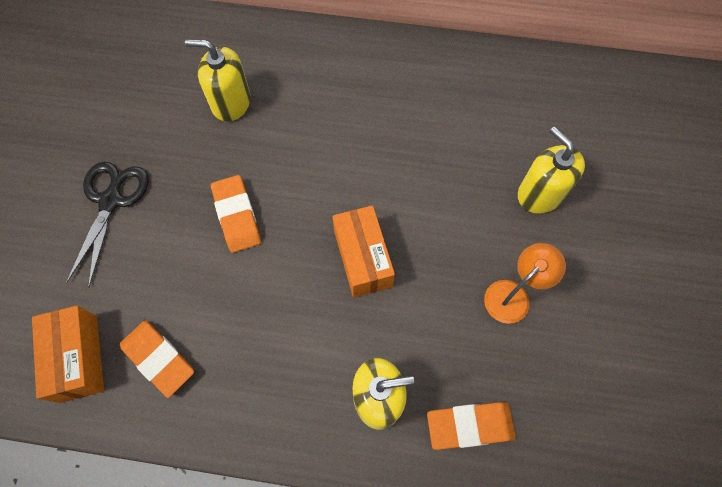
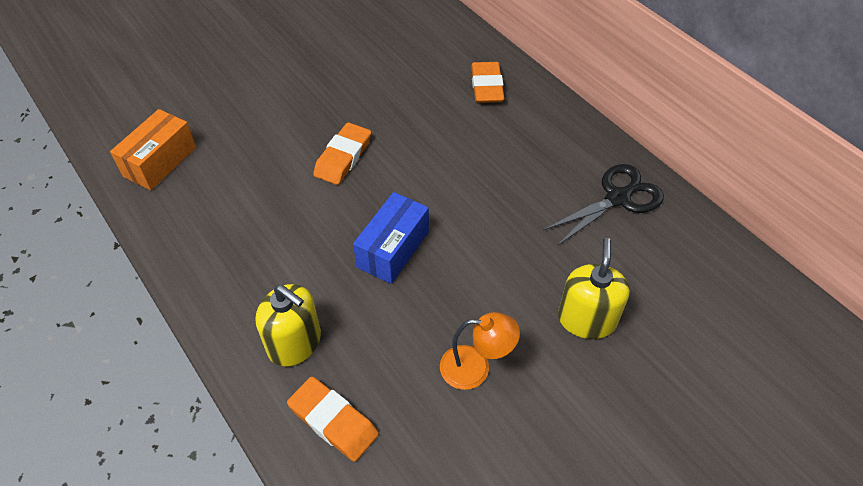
camera: 45 degrees right, 15 degrees down
(111, 200) = (281, 91): black scissors -> black scissors (618, 198)
(159, 359) = (199, 199): orange eraser -> orange eraser (487, 86)
(231, 102) = (422, 88): yellow soap dispenser -> none
(362, 258) = (393, 249): orange box -> blue box

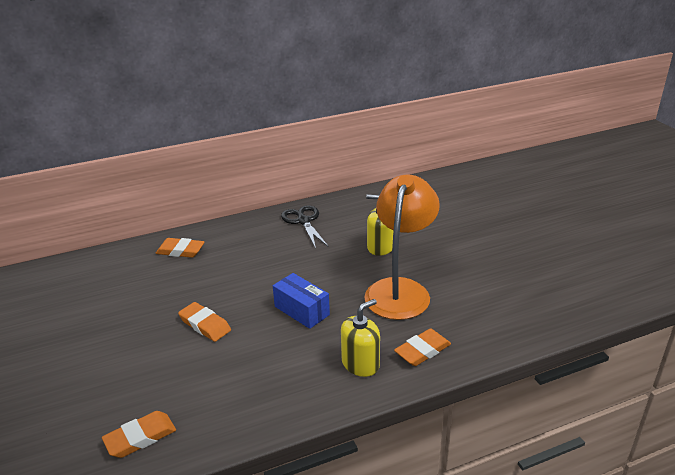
camera: 75 degrees left, 20 degrees down
(160, 162) = (140, 437): orange box -> orange eraser
(475, 368) = (400, 290): orange lamp -> orange lamp, size x2.19

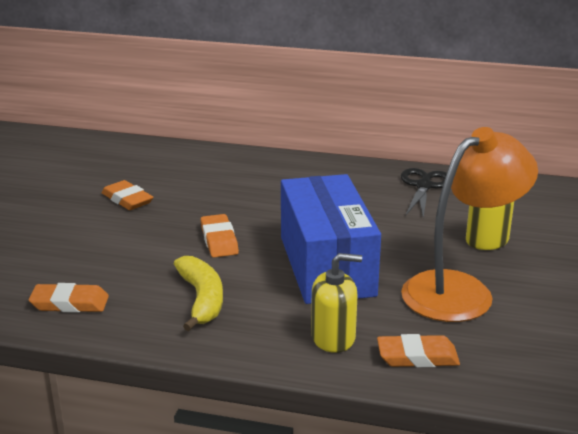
camera: 35 degrees right, 5 degrees down
(180, 251) = (266, 170): orange eraser -> orange eraser (127, 199)
(242, 380) = (201, 299): none -> yellow banana
(301, 310) = (326, 266): blue box -> blue box, size x1.97

